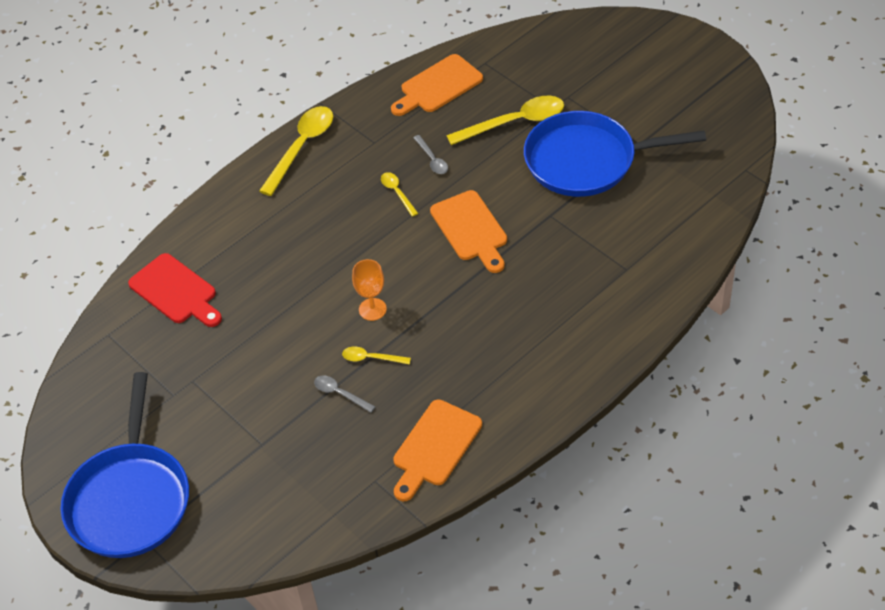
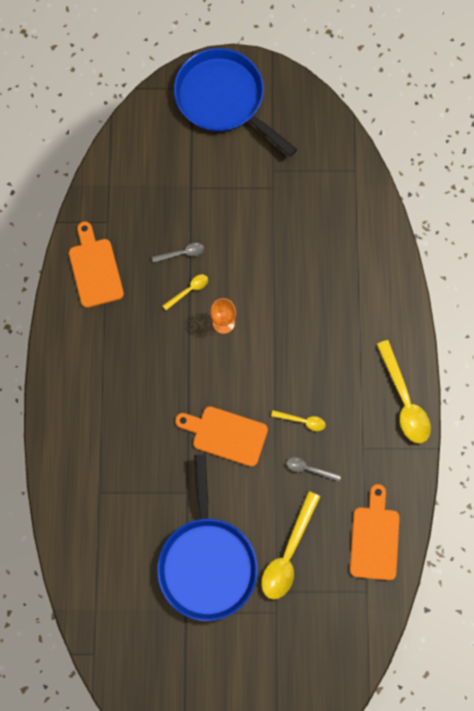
camera: 130 degrees right, 25 degrees up
(176, 291) = (351, 230): red cutting board -> none
(586, 161) = (207, 562): blue pan -> blue pan turned 135 degrees clockwise

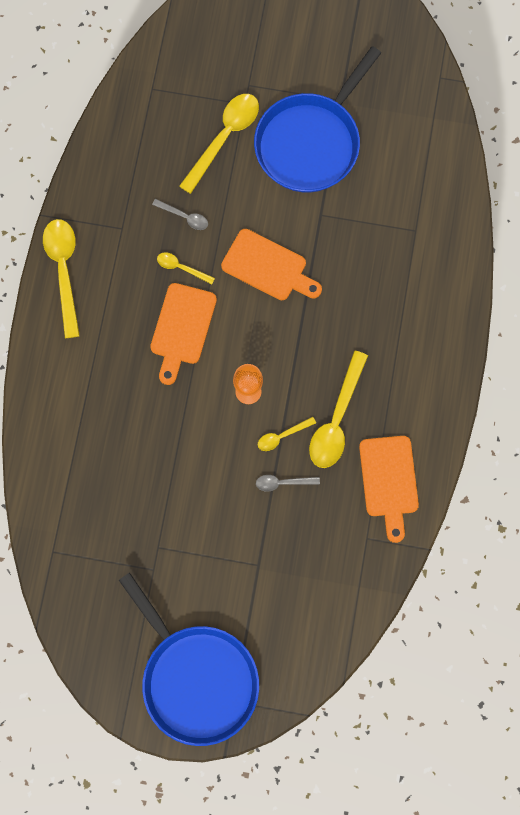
camera: 170 degrees left, 0 degrees up
(145, 312) = (336, 419): none -> yellow spoon
(207, 562) = (310, 143): blue pan -> blue pan turned 150 degrees counterclockwise
(374, 538) = (131, 137): orange cutting board -> orange cutting board (182, 328)

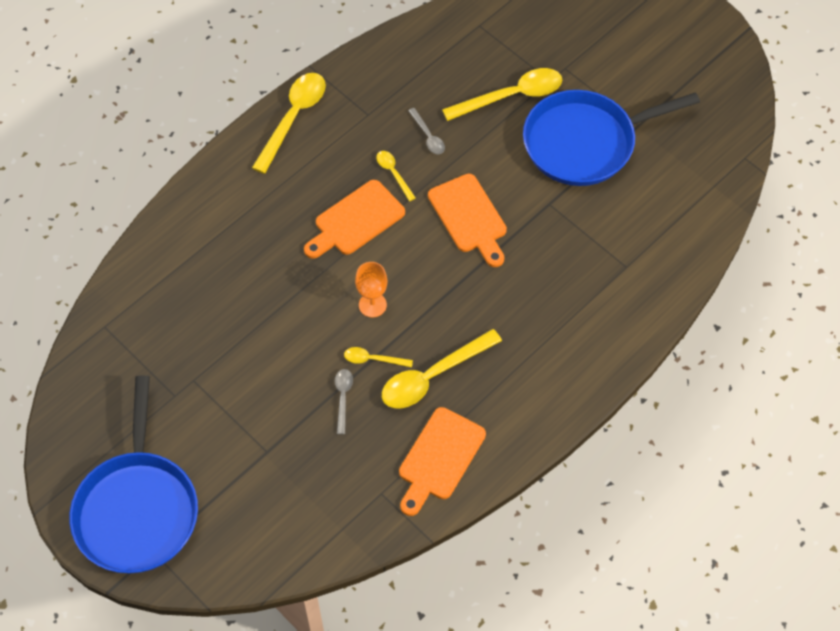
camera: 35 degrees right, 15 degrees down
(282, 483) = (343, 398): grey spoon -> grey spoon turned 60 degrees clockwise

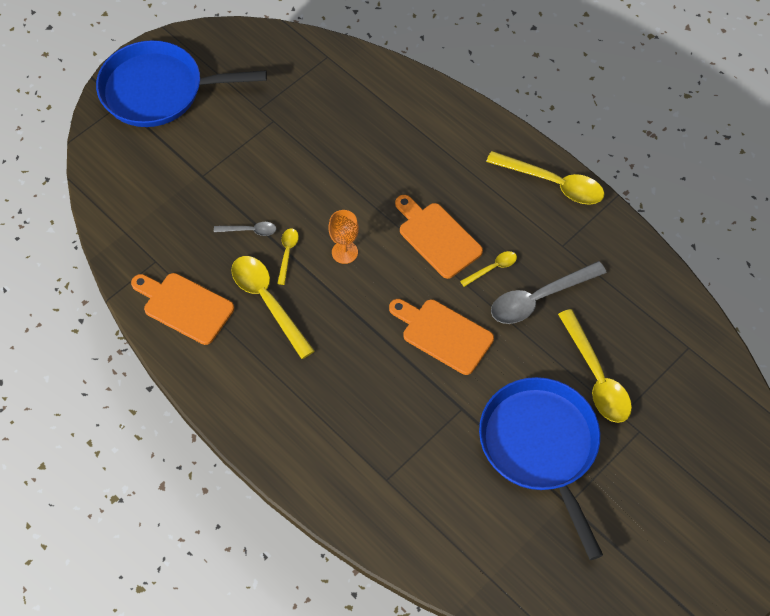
camera: 90 degrees right, 0 degrees up
(428, 136) = (539, 298): grey spoon -> grey spoon, size x2.00
(469, 217) = (443, 334): orange cutting board -> orange cutting board turned 60 degrees clockwise

